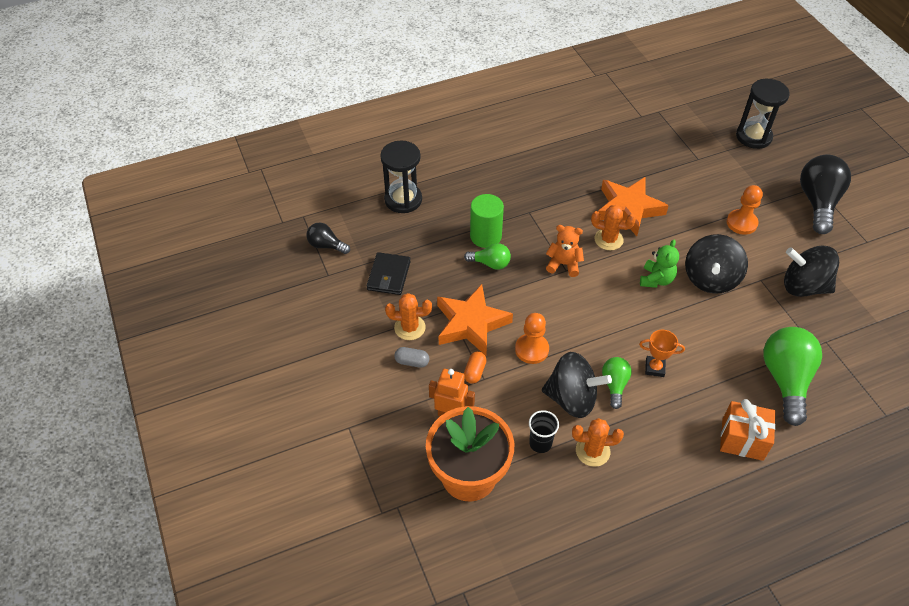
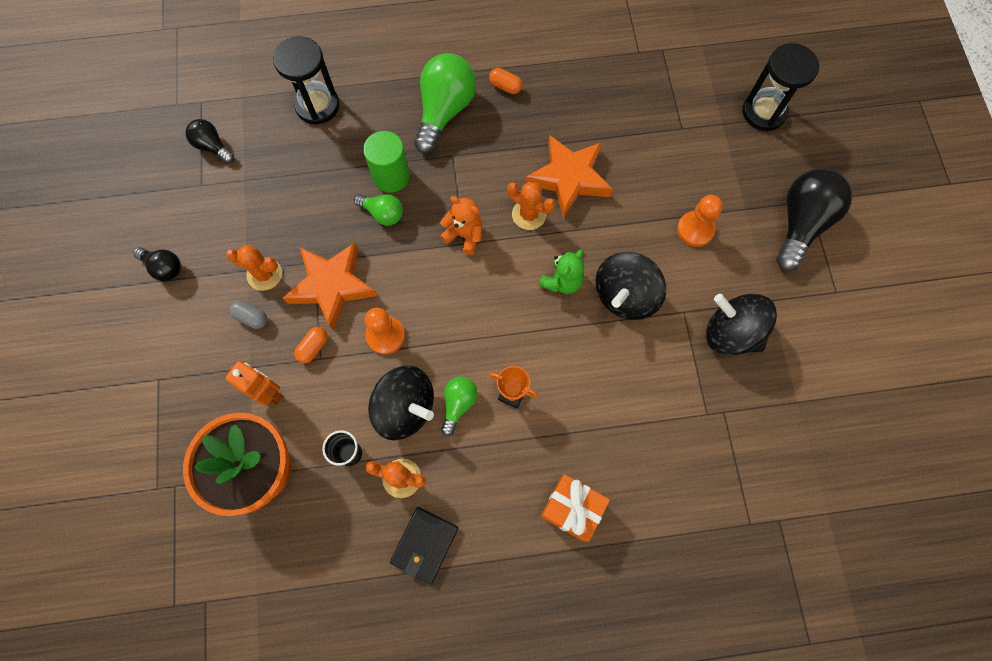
camera: 15 degrees right, 20 degrees up
(320, 342) = (164, 267): none -> black light bulb
(389, 275) = (266, 202): black wallet -> black wallet (424, 545)
(549, 158) = (505, 86): none -> orange capsule
(785, 380) = (654, 449): green light bulb -> green light bulb (444, 111)

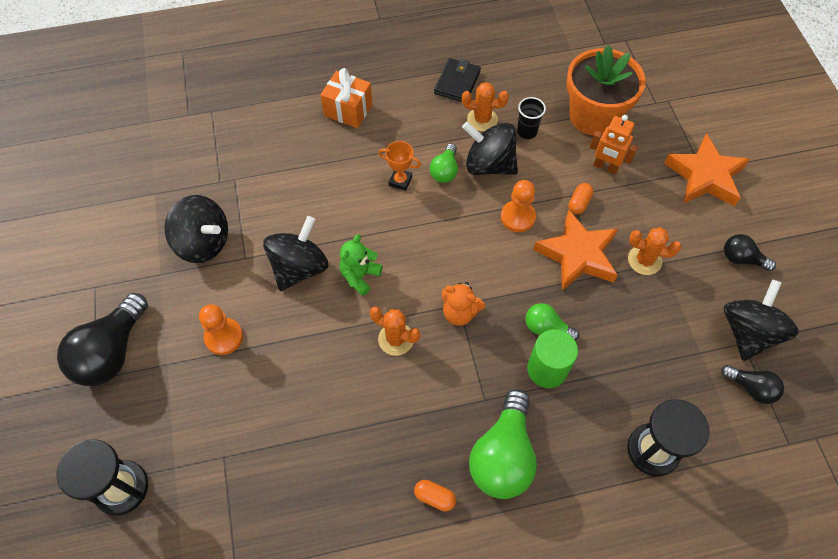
camera: 175 degrees right, 10 degrees down
(192, 194) = (748, 332): none -> black spinning top
(251, 317) = (642, 222): grey capsule -> none
(569, 178) = (354, 383): orange star -> orange star (705, 176)

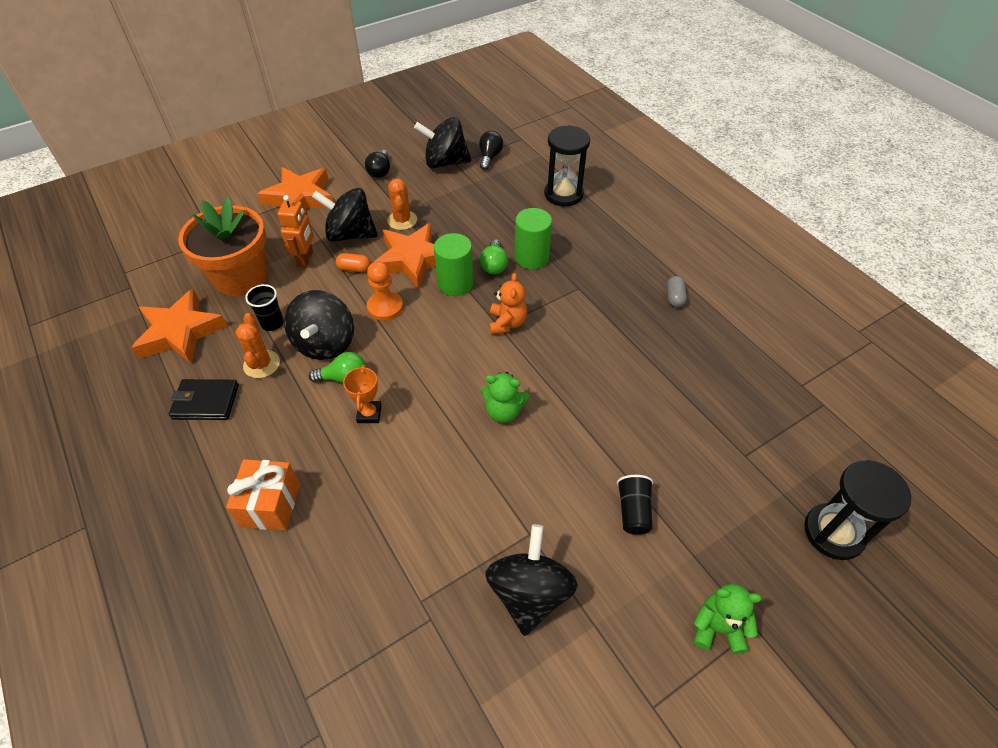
camera: 110 degrees left, 10 degrees down
(112, 352) = (717, 628): black light bulb -> green teddy bear
(224, 337) = (633, 511): orange pawn -> black cup
(299, 267) = (518, 471): black spinning top -> black spinning top (350, 234)
(396, 339) = (556, 361): orange cactus -> none
(434, 497) = (674, 297): orange capsule -> grey capsule
(503, 455) = (617, 267): green light bulb -> none
(530, 283) = (455, 283): none -> green cylinder
(538, 72) = (180, 332): none -> orange star

